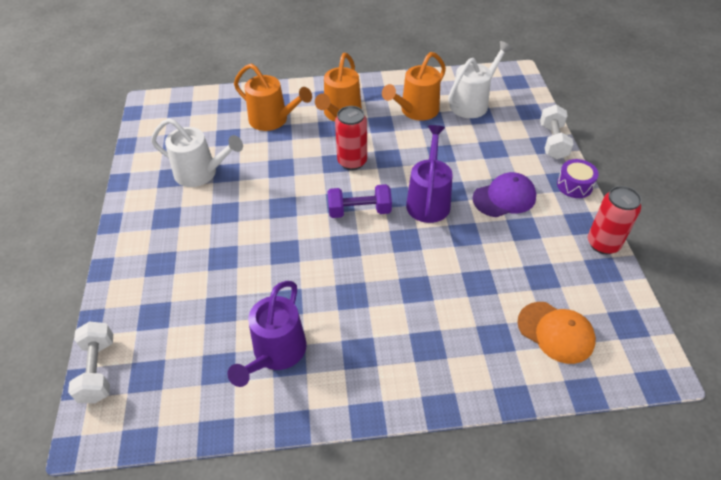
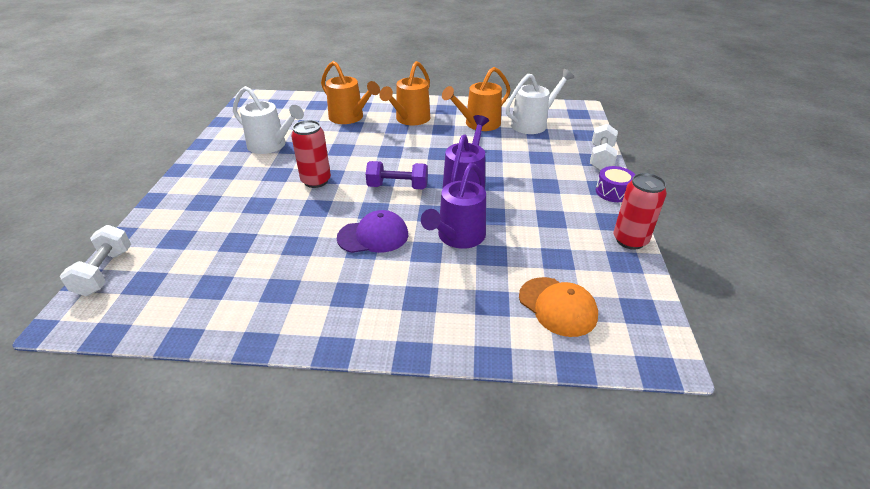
camera: 10 degrees right, 10 degrees down
(276, 354) = (270, 283): purple watering can -> purple watering can (458, 237)
(352, 162) = (406, 152): red can -> red can (316, 181)
(504, 198) = (539, 193): purple cap -> purple cap (373, 236)

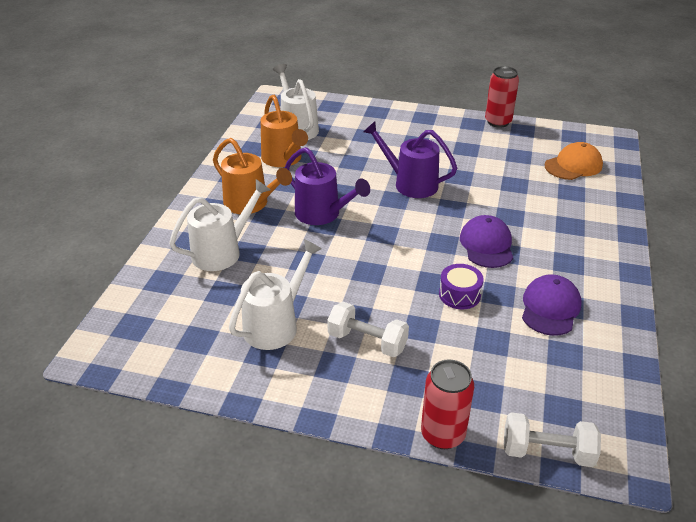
camera: 80 degrees left, 0 degrees up
(276, 278) = (550, 308): none -> purple cap
(316, 181) = (378, 282): red can -> red can (442, 434)
(350, 118) = (222, 252): orange watering can -> white watering can
(397, 187) = (402, 224): purple dumbbell -> none
(458, 237) = (491, 197): purple watering can -> purple watering can (322, 214)
(601, 158) = (376, 107): white dumbbell -> white dumbbell (367, 341)
(613, 192) = (432, 114): purple drum -> purple drum (459, 295)

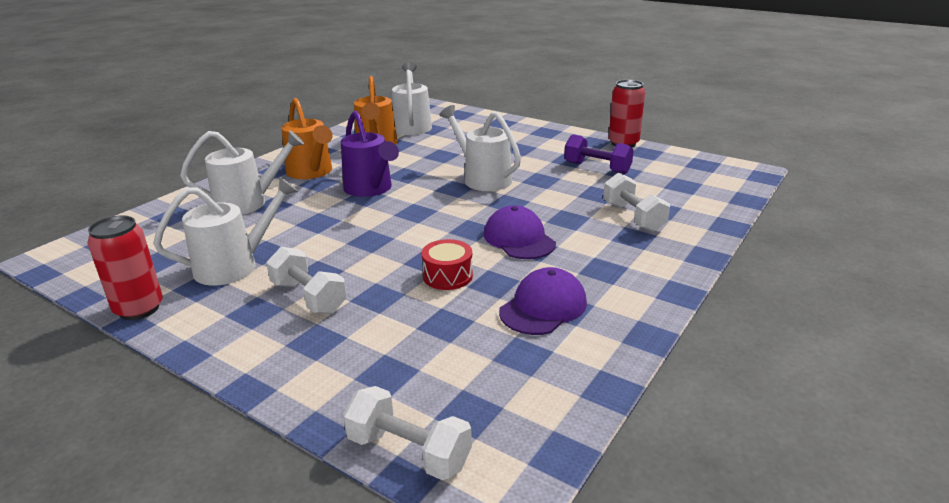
camera: 20 degrees right, 10 degrees down
(410, 183) = (482, 178): purple watering can -> white watering can
(442, 434) = (302, 401): red can -> red can (139, 309)
(459, 295) = (447, 276): purple drum -> red drum
(487, 245) = (519, 239): purple cap -> purple cap turned 45 degrees counterclockwise
(495, 155) = (597, 168): none -> purple dumbbell
(557, 204) = (633, 217): none -> white dumbbell
(573, 165) = (682, 188): orange cap -> none

